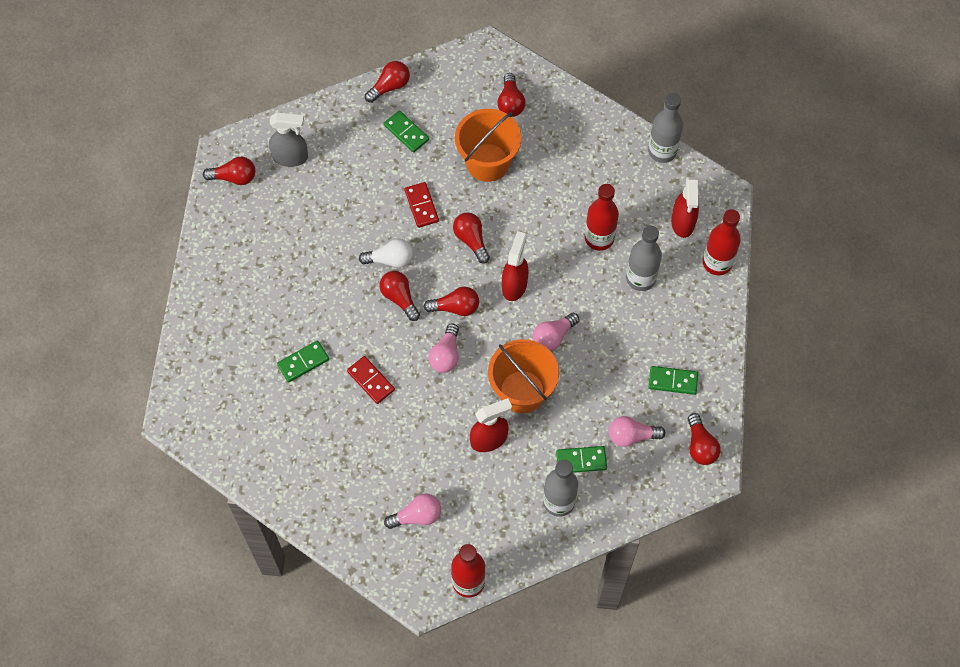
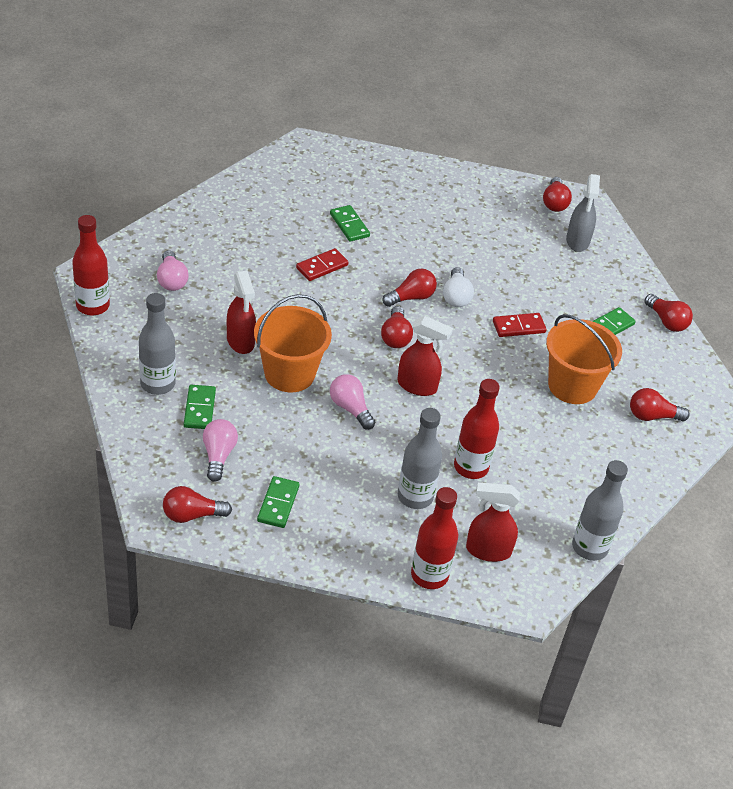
camera: 90 degrees right, 20 degrees down
(446, 355) = (341, 322): pink light bulb -> none
(471, 240) = (475, 359): red light bulb -> none

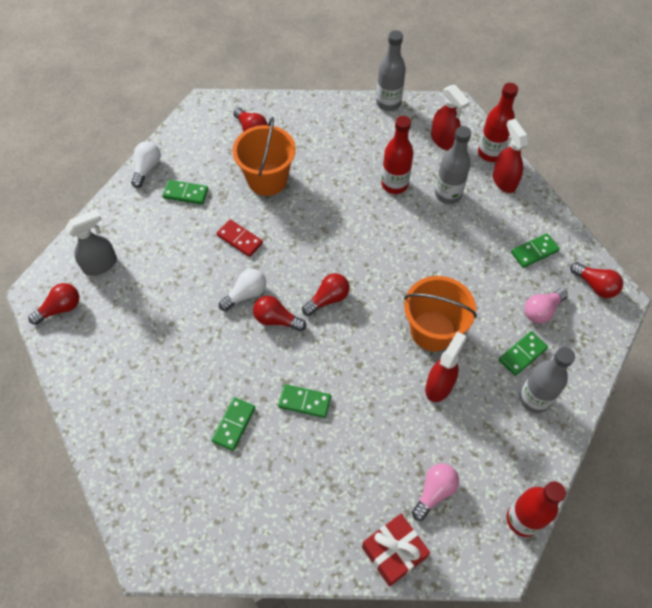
camera: 125 degrees left, 15 degrees up
(163, 235) = (394, 552): none -> red gift
(322, 267) = (304, 402): red domino -> green domino
(350, 408) = (421, 274): pink light bulb -> none
(417, 386) = (360, 254): red spray bottle -> red spray bottle (504, 181)
(666, 321) = (147, 168): red light bulb -> white light bulb

